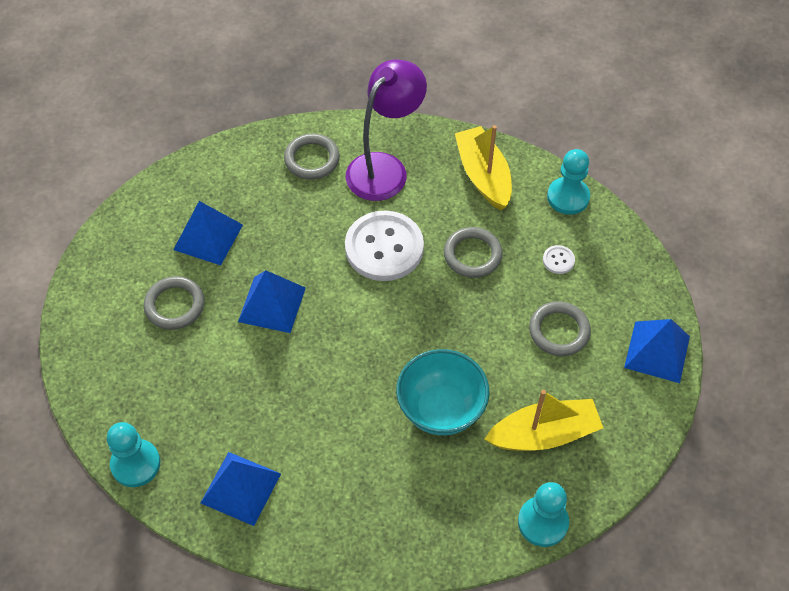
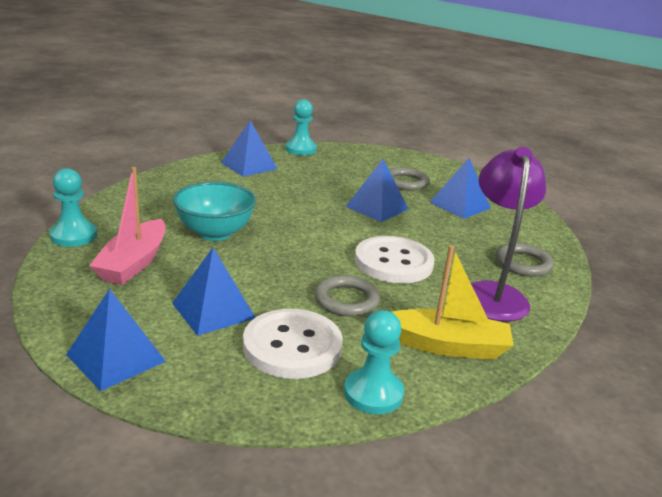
camera: 115 degrees right, 30 degrees down
(384, 168) = (492, 293): purple lamp -> purple lamp turned 150 degrees counterclockwise
(544, 434) = (133, 263): yellow boat -> pink boat
(558, 260) = (292, 346): white button -> white button, size x2.48
(559, 331) = (213, 310): grey ring -> blue pyramid

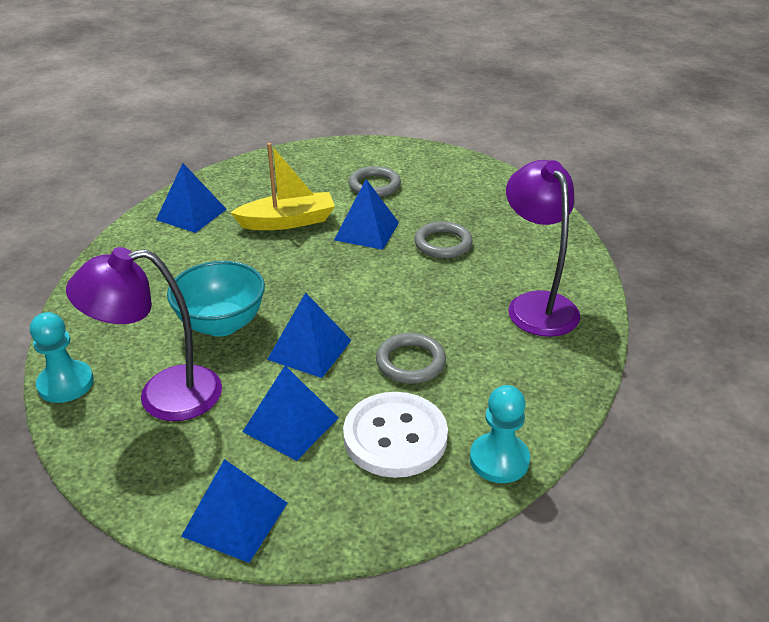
camera: 20 degrees left, 10 degrees up
(133, 263) = (163, 396): pink boat -> purple lamp
(301, 149) = (233, 171): turquoise pawn -> none
(393, 262) = (426, 298): white button -> none
(447, 346) = (531, 381): yellow boat -> yellow boat (287, 221)
(460, 205) = (445, 200): blue pyramid -> blue pyramid (310, 349)
(523, 263) = (543, 257): grey ring -> grey ring (443, 244)

